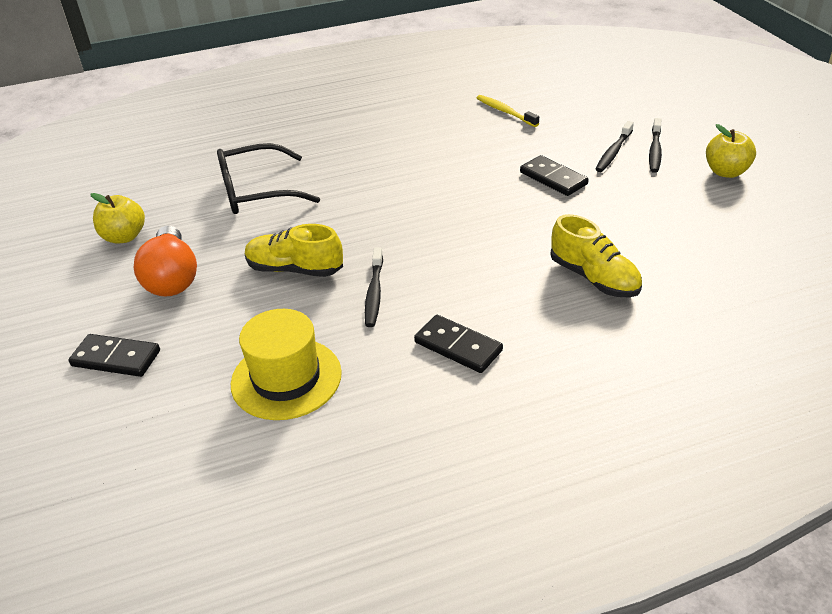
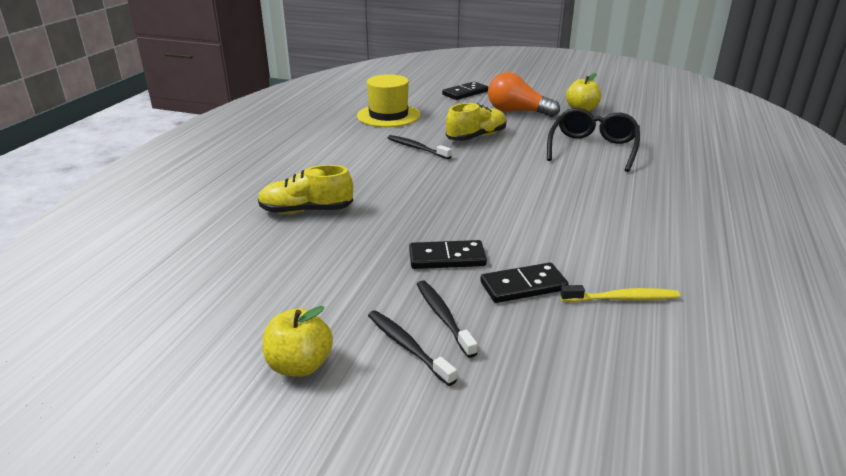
camera: 125 degrees right, 10 degrees down
(458, 346) = (334, 152): black domino -> black domino (523, 286)

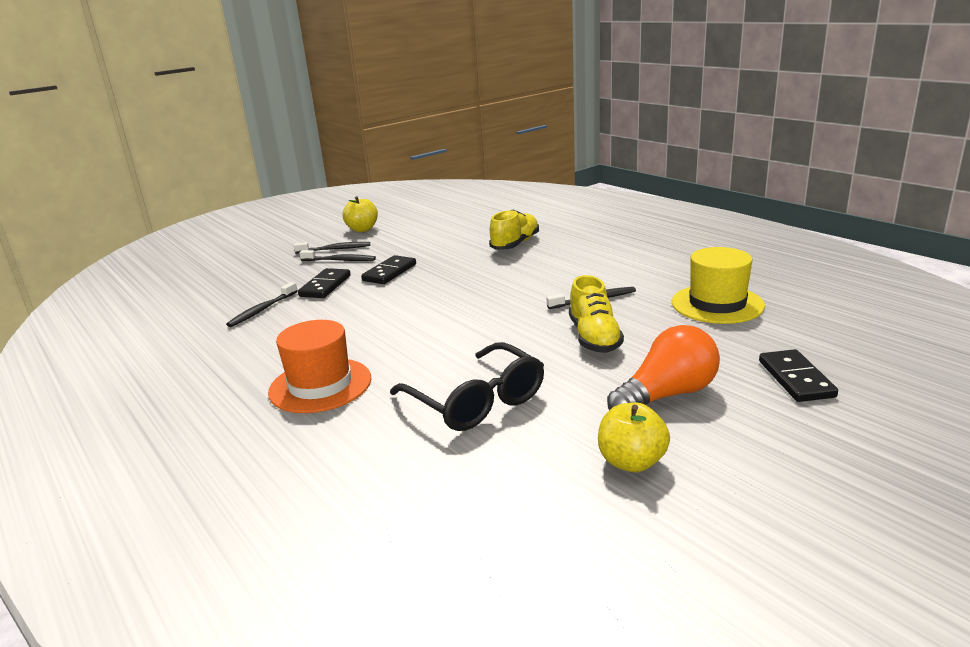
camera: 125 degrees right, 5 degrees down
(622, 298) = (262, 310): yellow toothbrush -> black toothbrush
(660, 200) = (320, 385): none -> orange hat

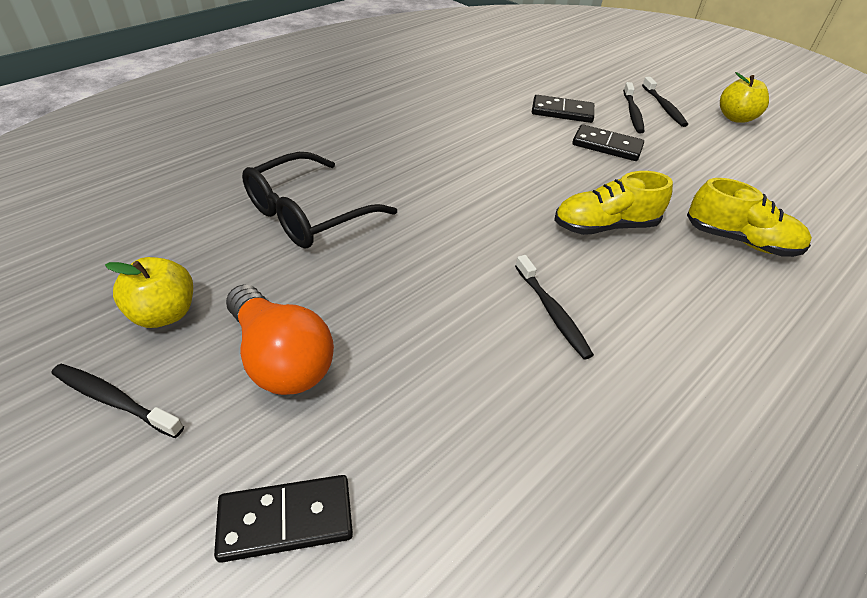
camera: 80 degrees right, 20 degrees up
(262, 310) = (503, 87): black toothbrush -> black toothbrush (114, 400)
(320, 385) = (357, 131): orange hat -> none
(594, 338) = (435, 305): yellow shoe -> yellow shoe (604, 226)
(717, 304) = (552, 466): yellow hat -> none

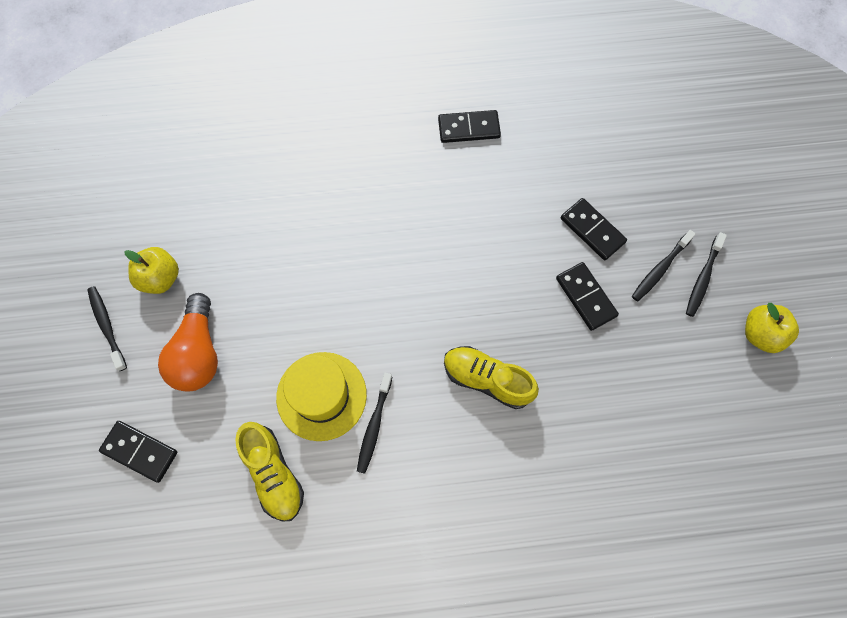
camera: 40 degrees right, 25 degrees up
(308, 214) = (292, 239): black glasses -> none
(401, 94) = (469, 128): none -> black domino
(471, 318) = (321, 396): none -> yellow hat
(740, 241) = (577, 460): yellow shoe -> yellow shoe (273, 474)

